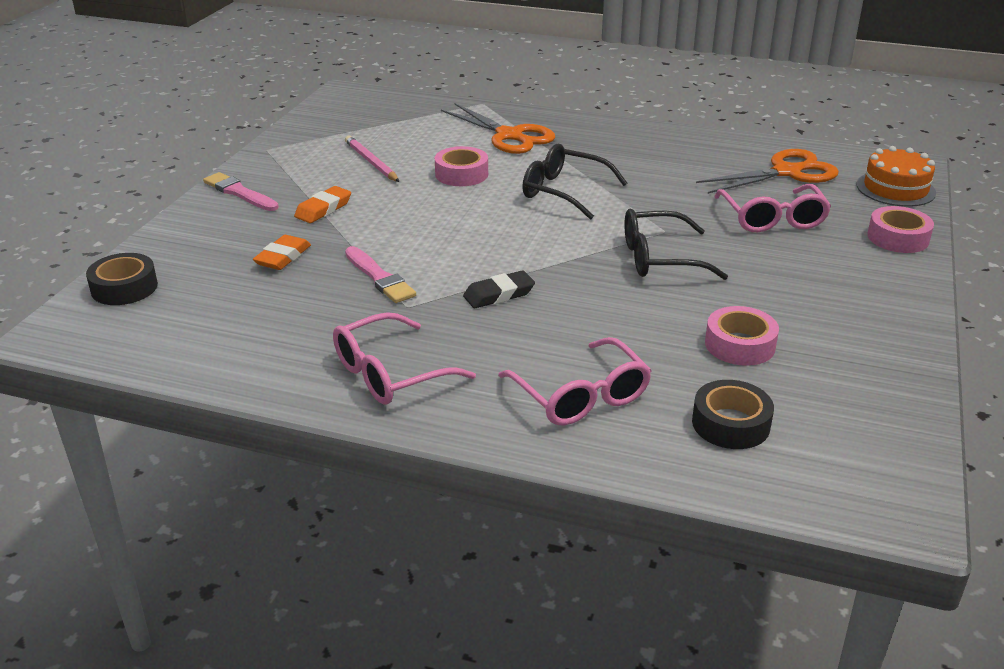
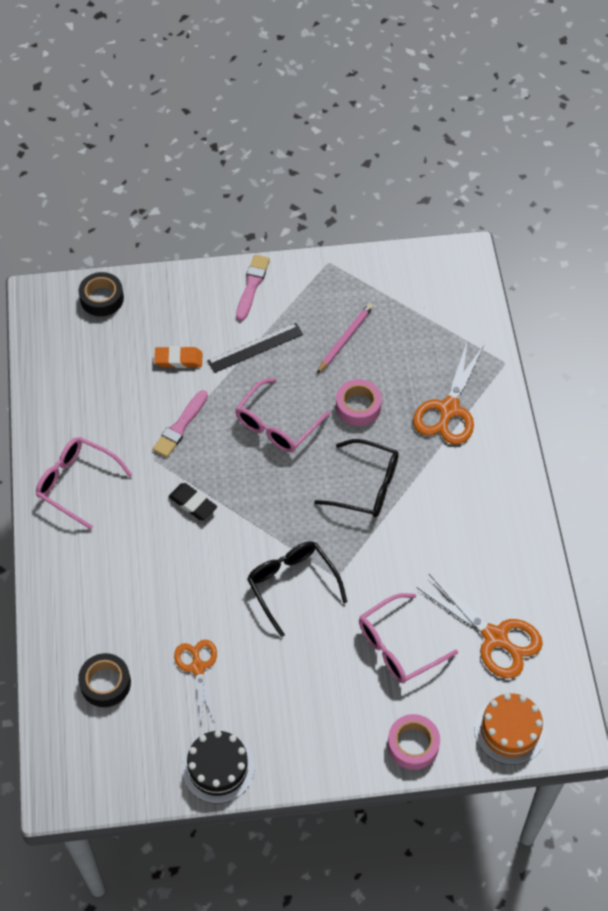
camera: 65 degrees right, 25 degrees up
(323, 209) = (255, 347): orange eraser -> black ruler
(563, 191) = (366, 486): black glasses -> black glasses turned 105 degrees clockwise
(581, 396) = (98, 593): pink glasses -> pink glasses (277, 425)
(740, 345) = (197, 667): pink tape -> orange scissors
(895, 363) = (218, 768): none -> black cake

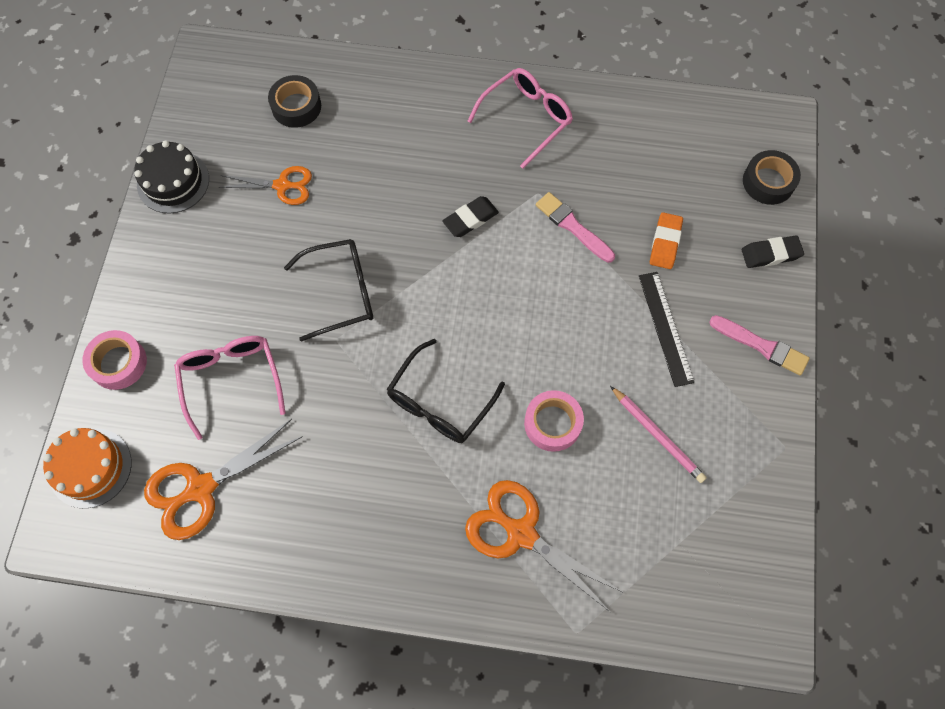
camera: 105 degrees right, 10 degrees up
(170, 289) = (770, 254): none -> black eraser
(277, 425) = (549, 325): pink glasses -> none

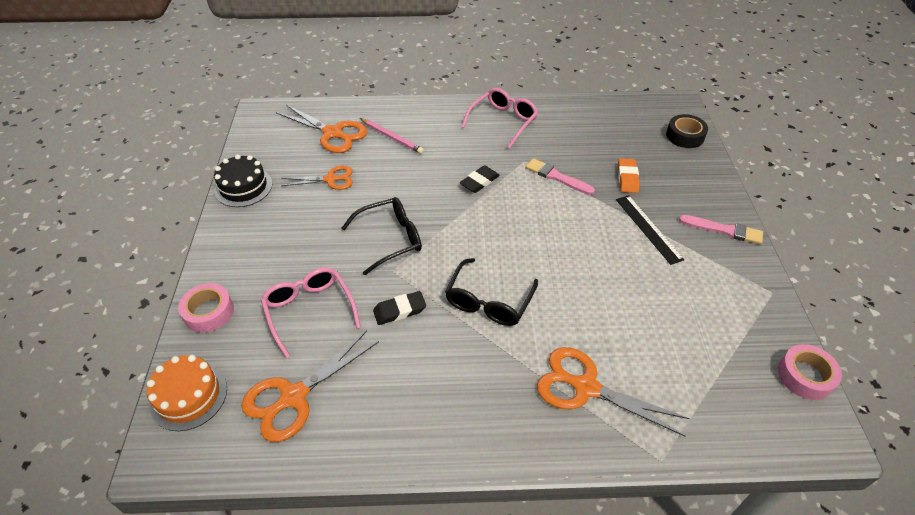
camera: 10 degrees left, 20 degrees down
(296, 106) = (333, 133): black tape -> orange scissors
(552, 423) = (584, 303): pink tape -> pink tape (805, 376)
(657, 435) = (670, 299): pink pencil -> pink pencil (392, 137)
(770, 254) = (705, 175): black eraser -> black eraser (400, 310)

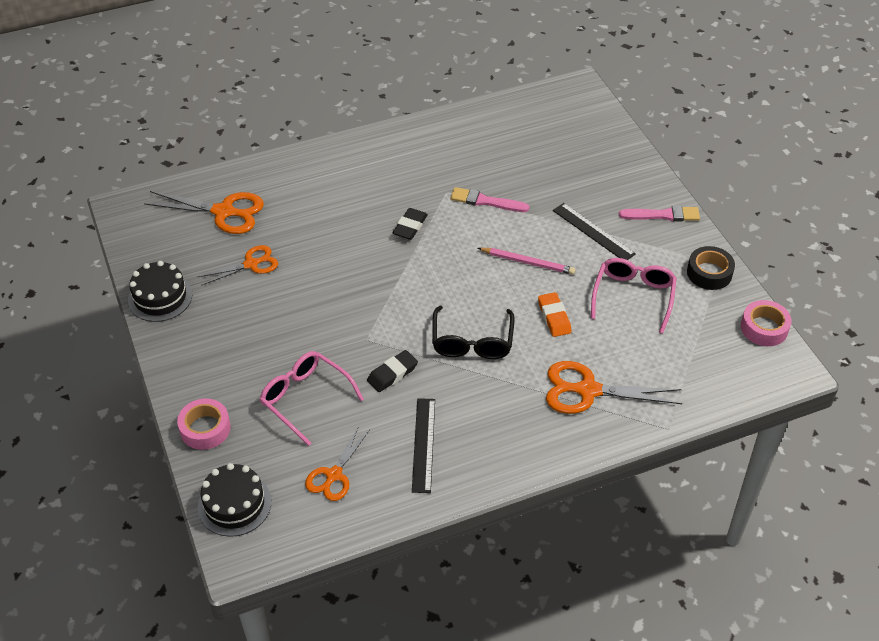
camera: 20 degrees left, 0 degrees up
(189, 396) = (234, 504): orange cake -> black cake
(293, 397) = (334, 475): orange scissors -> orange scissors, size x0.65
(390, 239) = (348, 309): black glasses -> none
(392, 137) = (292, 201): pink pencil -> pink pencil (527, 262)
(394, 393) = (424, 444): none -> black ruler
(503, 121) = (405, 152): pink glasses -> pink glasses (633, 296)
(627, 178) = (556, 185): orange eraser -> orange eraser (554, 317)
(685, 136) = (597, 124): black tape -> black tape (709, 273)

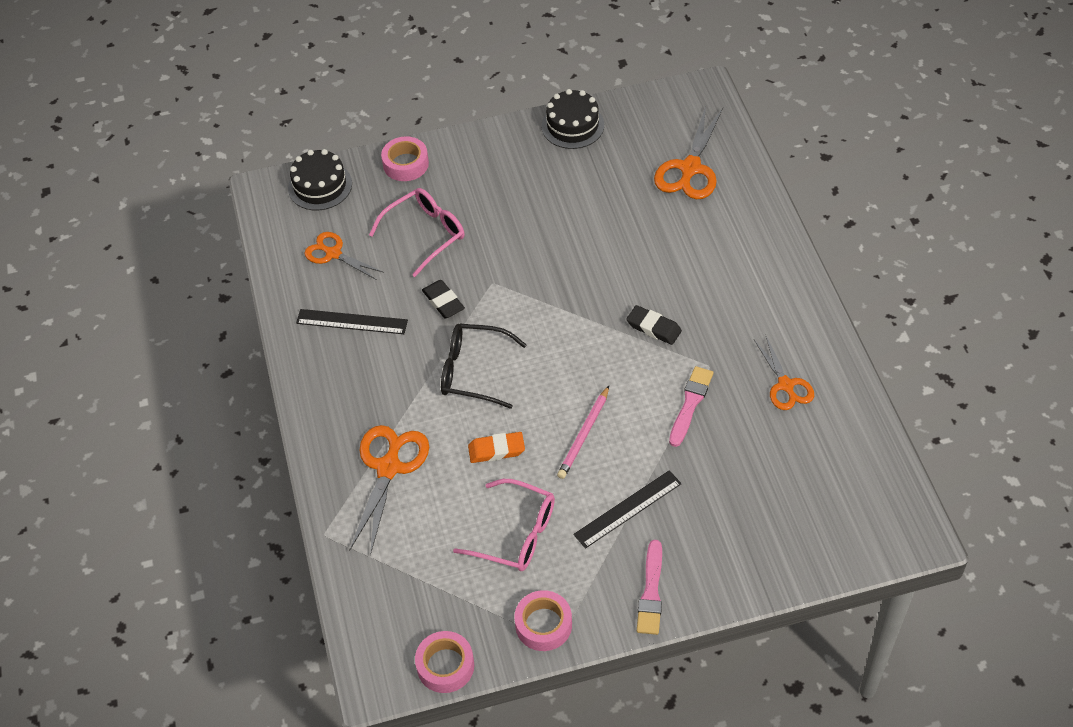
camera: 100 degrees right, 5 degrees up
(251, 264) = (610, 192): orange scissors -> orange scissors (786, 385)
(709, 273) = (543, 625): black tape -> pink tape

